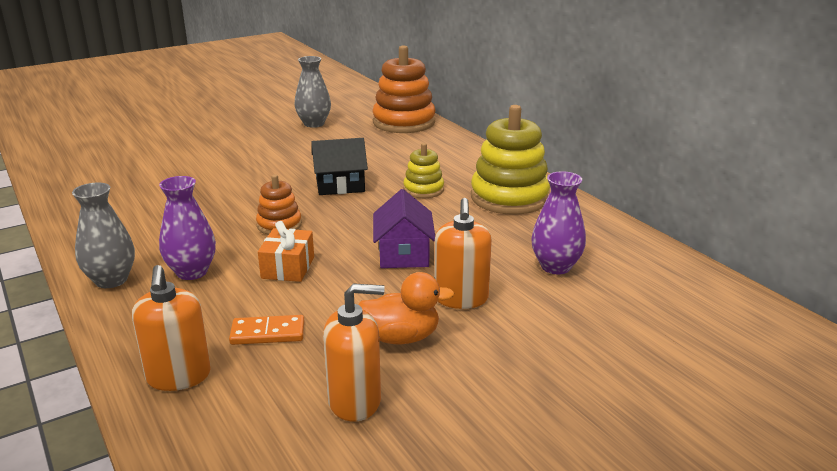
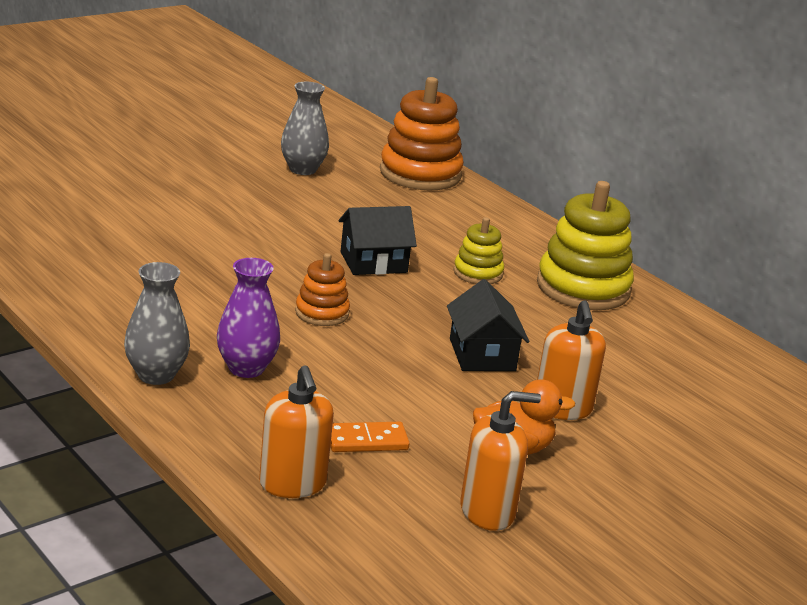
camera: 10 degrees left, 0 degrees up
(288, 267) = (356, 367): orange gift -> none
(403, 254) = (482, 354): purple house -> black house
(555, 266) = (655, 375): purple vase -> none

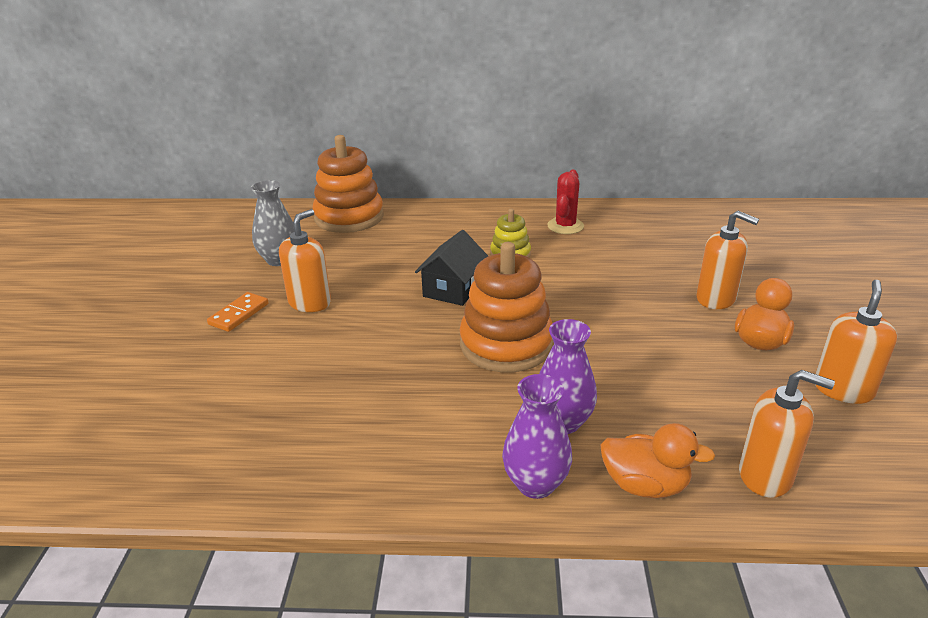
camera: 45 degrees left, 5 degrees up
(156, 375) = (535, 484): grey vase -> purple vase
(211, 425) = (645, 485): none -> orange duck
(260, 206) = (310, 302): none -> orange soap dispenser
(322, 313) = (506, 344): orange stacking toy -> orange stacking toy, size x1.88
(367, 440) = (715, 405): orange domino -> orange domino (239, 314)
(482, 354) = (623, 300): black house -> none
(583, 288) = (565, 226): yellow stacking toy -> red cactus

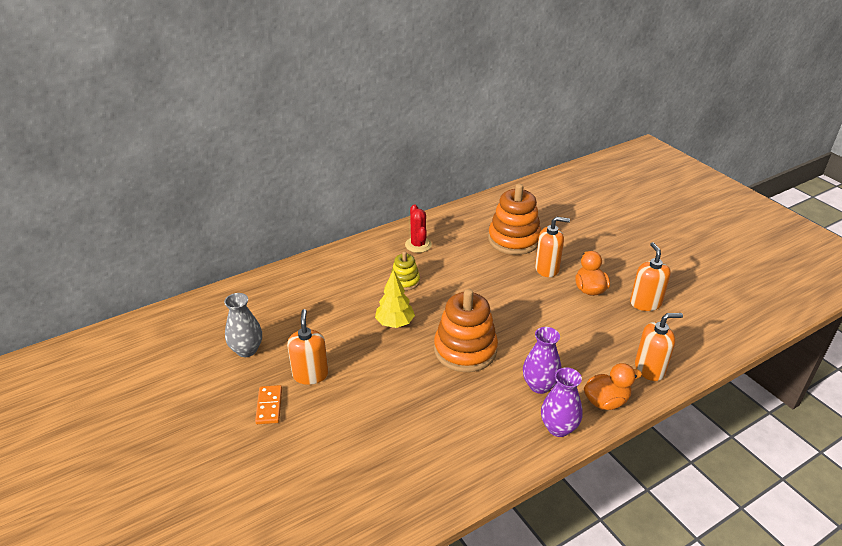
camera: 35 degrees left, 5 degrees up
(349, 217) = (259, 292): orange stacking toy -> orange stacking toy (514, 239)
(453, 289) = (395, 323): black house -> yellow tree

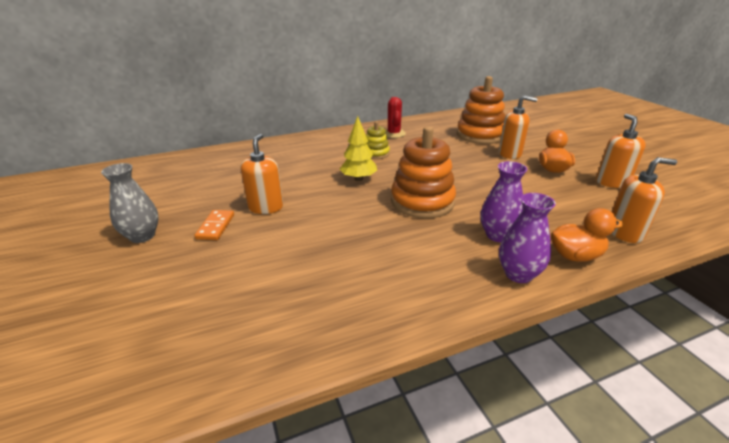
camera: 10 degrees right, 5 degrees down
(247, 350) = (217, 186): grey vase -> grey vase (142, 236)

